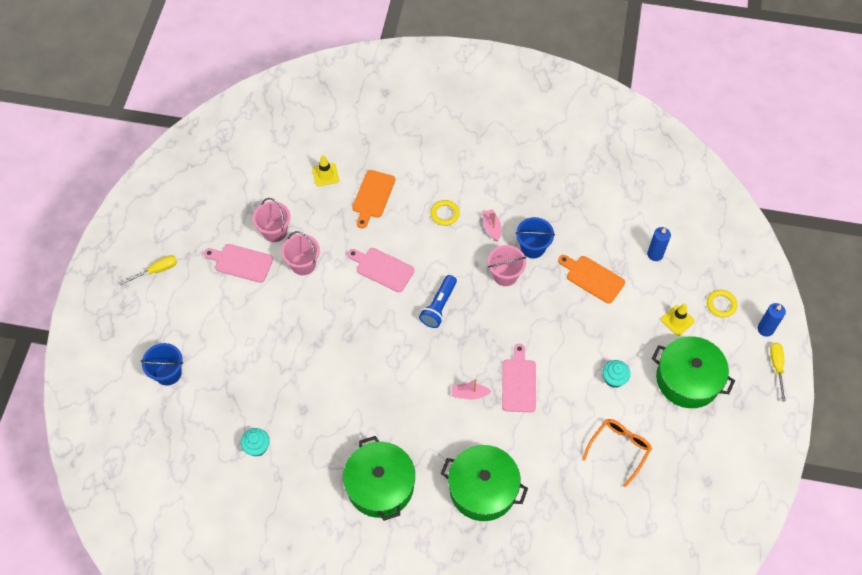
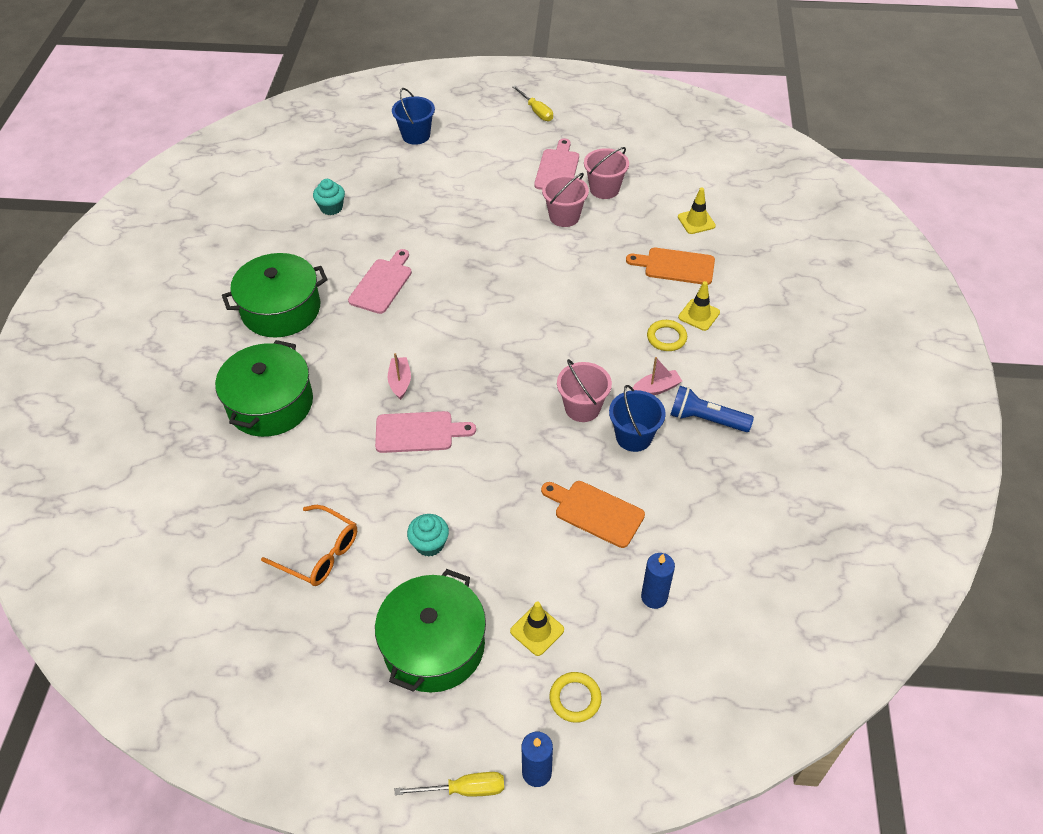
camera: 85 degrees right, 10 degrees down
(382, 269) = (570, 285): pink cutting board -> pink cutting board (382, 284)
(425, 190) = (699, 315): none -> yellow traffic cone
(439, 306) = (523, 343): blue flashlight -> blue flashlight (706, 419)
(592, 278) = (595, 512): orange cutting board -> orange cutting board turned 90 degrees counterclockwise

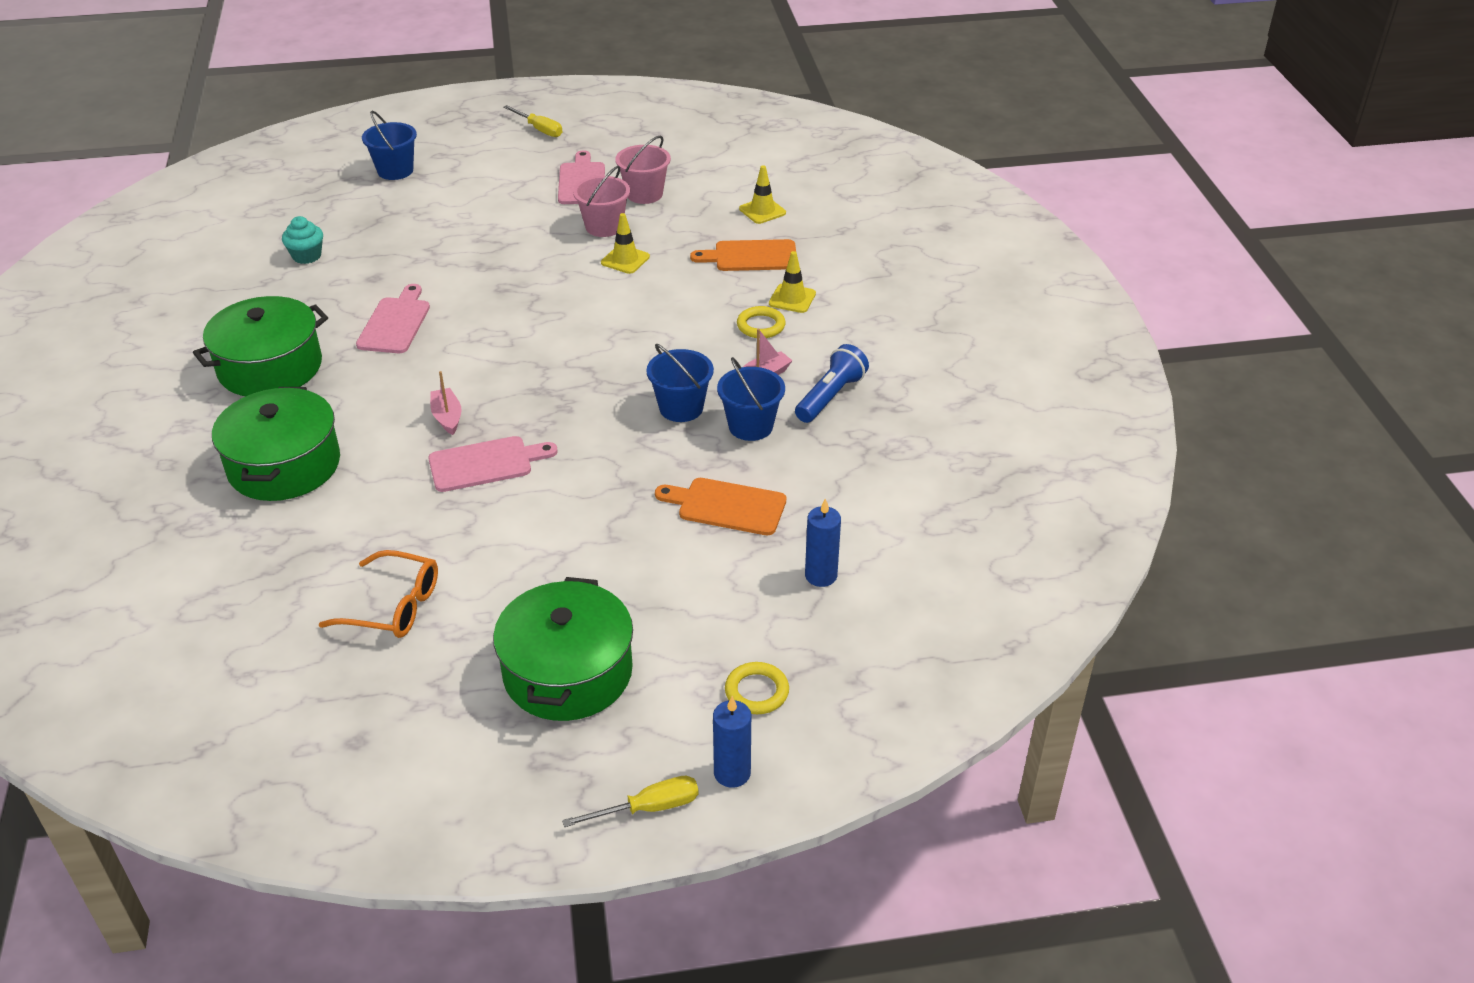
camera: 15 degrees left, 10 degrees down
(429, 544) = (532, 572): turquoise cupcake -> none
(537, 630) = (691, 634): yellow traffic cone -> yellow traffic cone (625, 260)
(582, 408) = (681, 408): pink bucket -> blue bucket
(706, 419) = (830, 396): blue flashlight -> blue flashlight turned 120 degrees clockwise

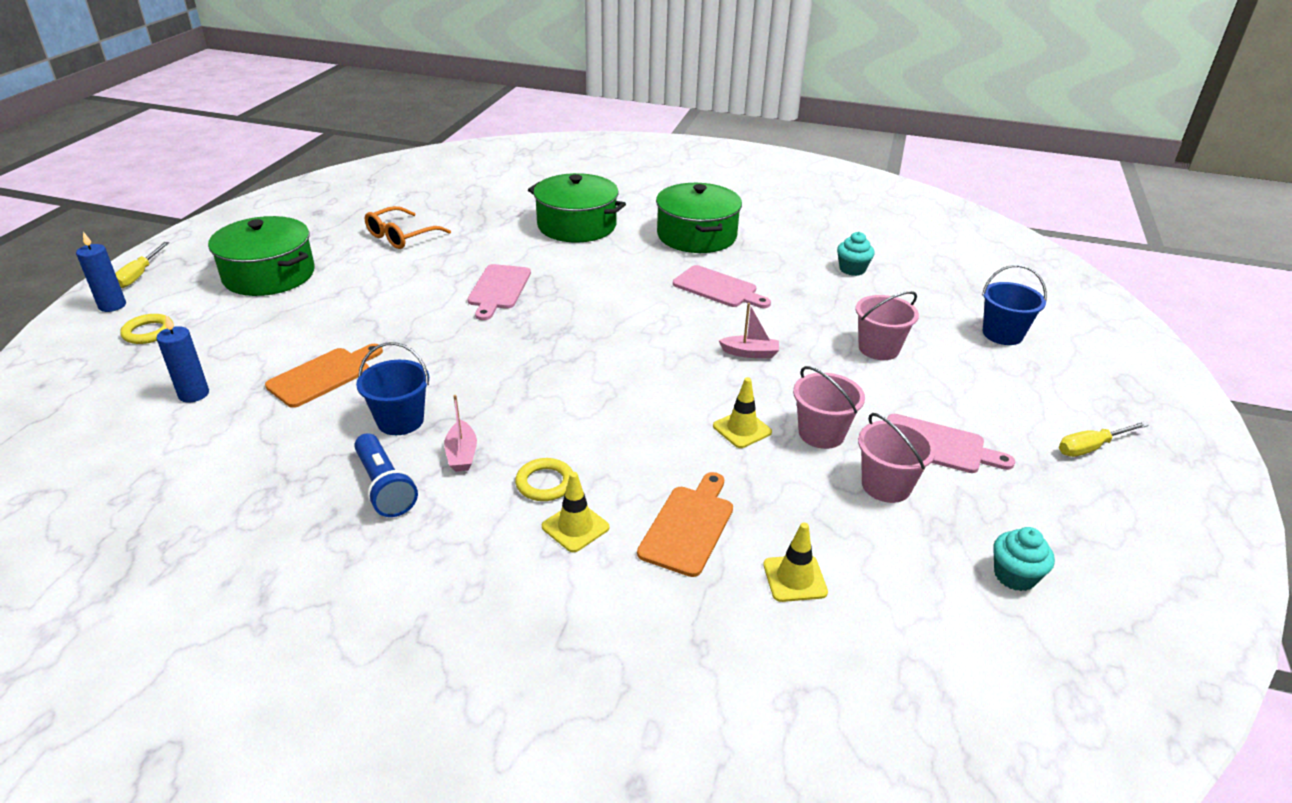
camera: 115 degrees right, 5 degrees down
(447, 417) = (570, 286): pink boat -> pink boat (750, 353)
(459, 221) = (878, 349): none -> pink bucket
(681, 408) = (467, 391): blue bucket -> none
(695, 146) = (1014, 576): none -> turquoise cupcake

